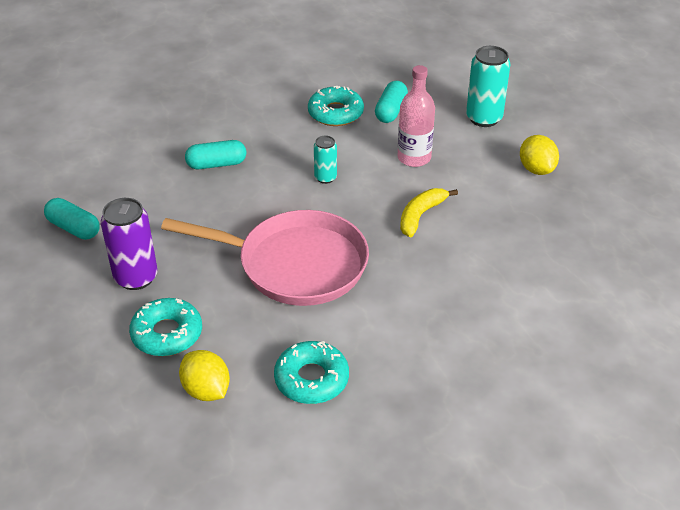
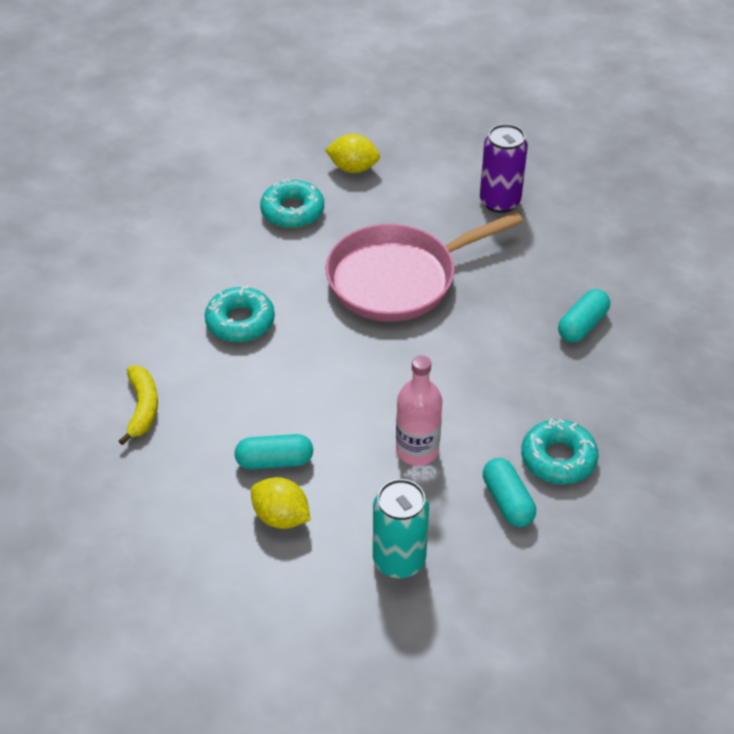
camera: 140 degrees right, 5 degrees up
(74, 228) = (600, 206): turquoise capsule -> turquoise capsule (274, 461)
(167, 334) = (424, 182): turquoise donut -> turquoise donut (240, 321)
(325, 178) = (472, 372): turquoise can -> none
(420, 216) = (344, 386): yellow banana -> yellow banana (142, 408)

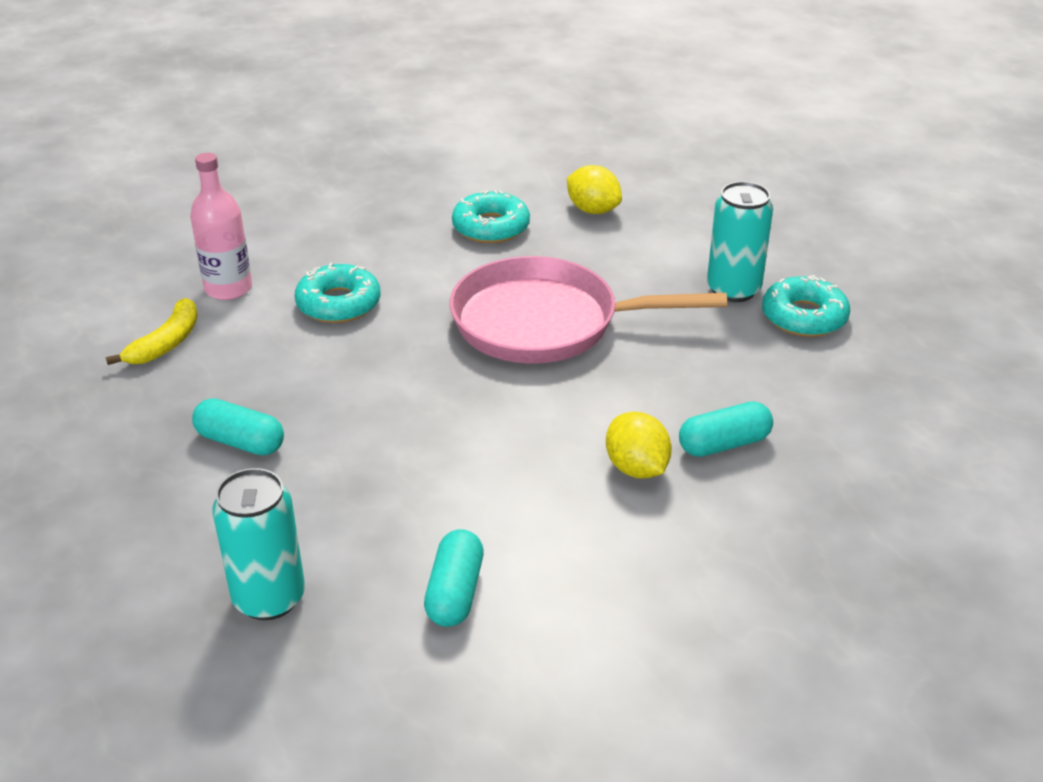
camera: 30 degrees right, 10 degrees down
(281, 517) = (191, 498): yellow lemon -> yellow lemon (636, 468)
(417, 450) = (402, 494): pink bottle -> pink bottle (228, 288)
(500, 202) = (733, 290): purple can -> turquoise can
(558, 458) = (561, 573): turquoise donut -> turquoise donut (804, 317)

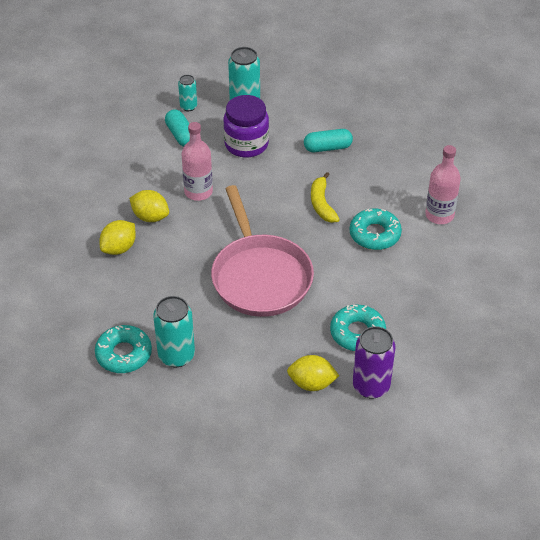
camera: 145 degrees right, 10 degrees up
(166, 343) = (423, 173): yellow banana -> yellow banana (322, 204)
(358, 514) = (246, 144): none -> purple jar
(379, 652) = (188, 106): none -> turquoise can
(522, 471) = (198, 192): none -> pink bottle
(531, 186) = (371, 386): none -> purple can
(545, 323) = (260, 276): pink pan -> pink pan turned 105 degrees clockwise
(724, 444) = (119, 248): turquoise capsule -> yellow lemon

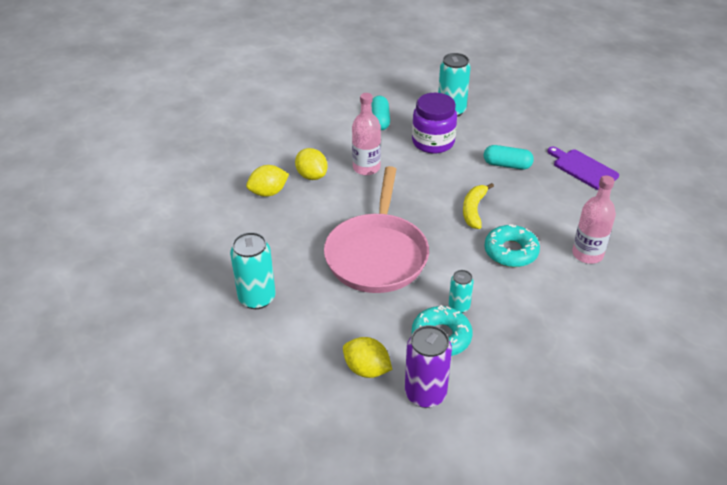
camera: 25 degrees right, 5 degrees down
(124, 354) = (212, 281): turquoise donut -> none
(188, 106) = (400, 100): turquoise can -> turquoise can (459, 307)
(396, 130) = (583, 168): none -> purple cutting board

